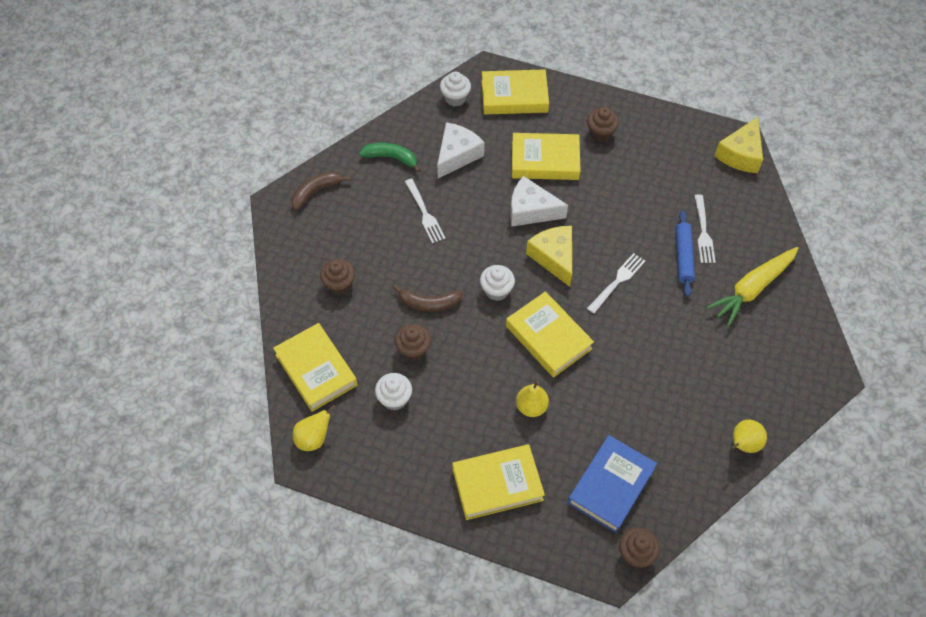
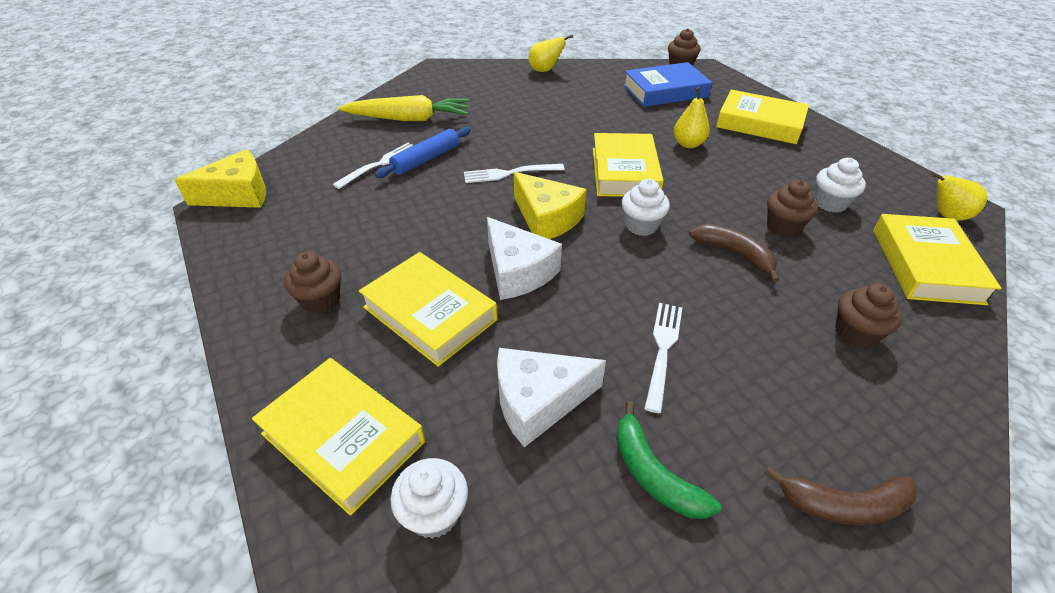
camera: 140 degrees left, 15 degrees down
(554, 257) = (546, 219): yellow cheese -> yellow cheese turned 60 degrees counterclockwise

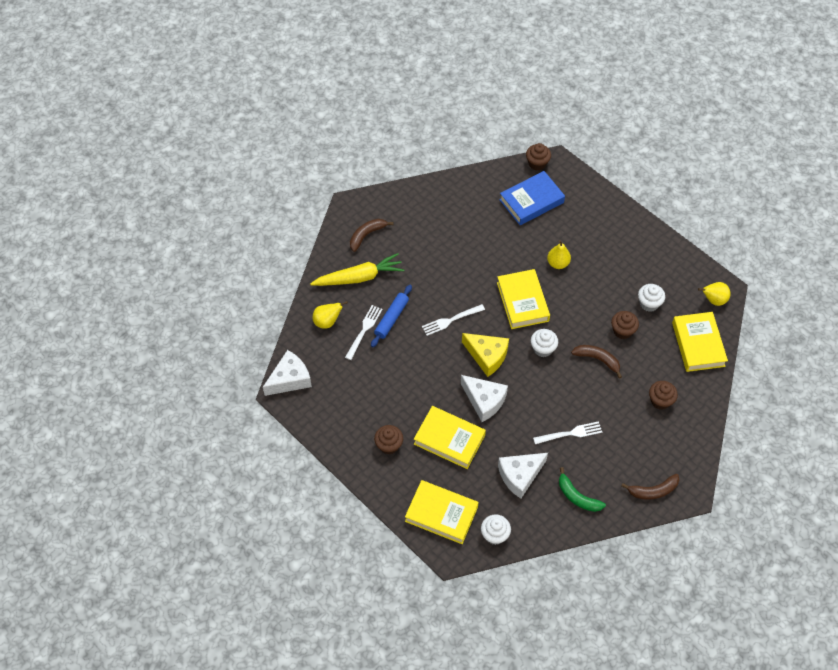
camera: 15 degrees left, 15 degrees up
(238, 194) = (290, 379): yellow cheese -> white cheese
(442, 89) = (367, 235): none -> brown banana
(545, 70) = (435, 191): yellow pear -> yellow pear (327, 322)
(663, 350) = (570, 433): white fork -> white fork turned 75 degrees clockwise
(760, 123) = (602, 228): yellow book -> none

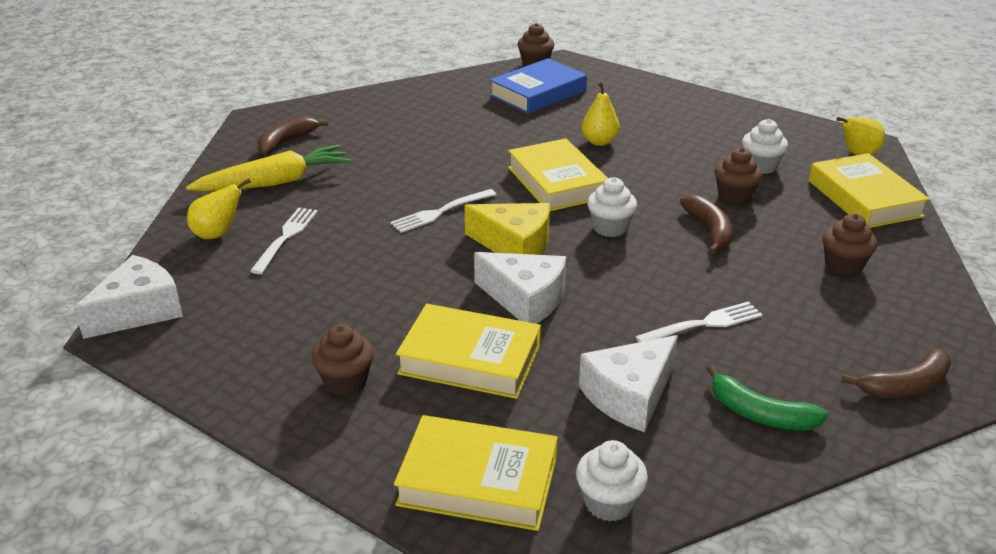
camera: 10 degrees left, 25 degrees down
(391, 318) = (335, 220): blue rolling pin -> none
(598, 360) = (709, 230): brown banana -> brown banana turned 60 degrees clockwise

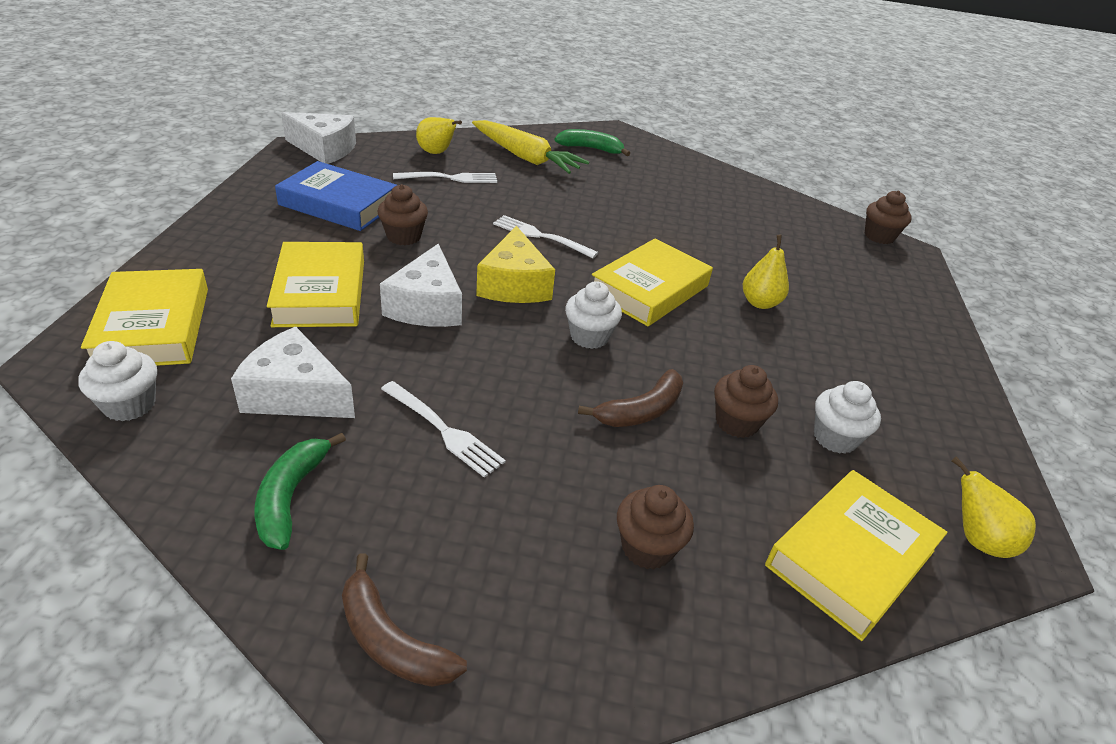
camera: 60 degrees right, 5 degrees up
(286, 141) = (591, 149): brown banana -> green banana
(345, 382) = (268, 242): brown cupcake -> brown cupcake (404, 236)
(538, 93) = (819, 248): blue book -> blue book (339, 204)

